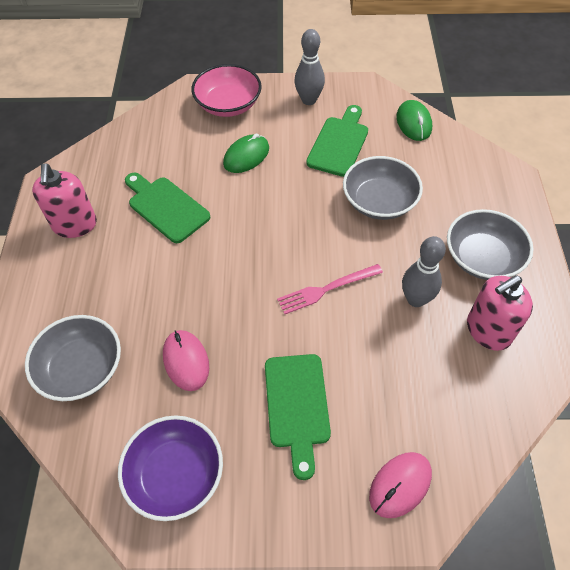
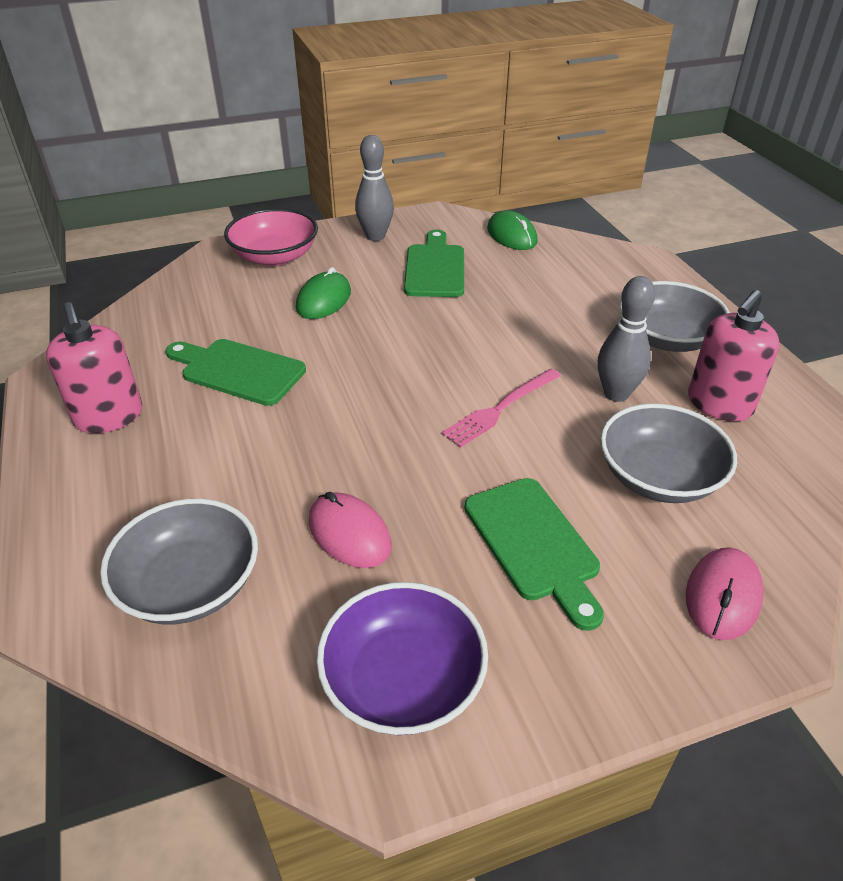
camera: 20 degrees left, 15 degrees down
(379, 201) = (515, 311): grey bowl -> grey bowl (658, 477)

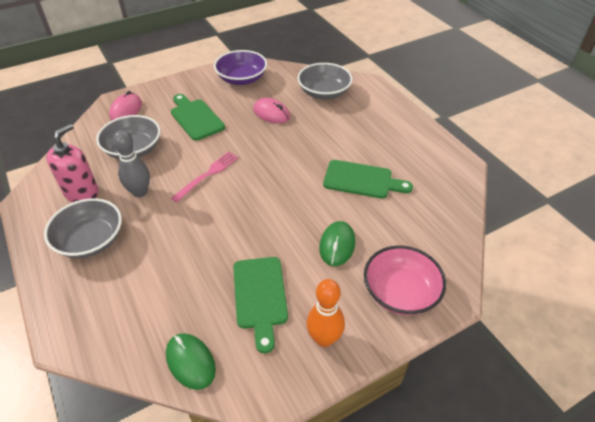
camera: 170 degrees right, 5 degrees up
(109, 416) = (409, 146): pink soap dispenser -> none
(375, 236) = (324, 338): grey bowling pin -> orange bowling pin

